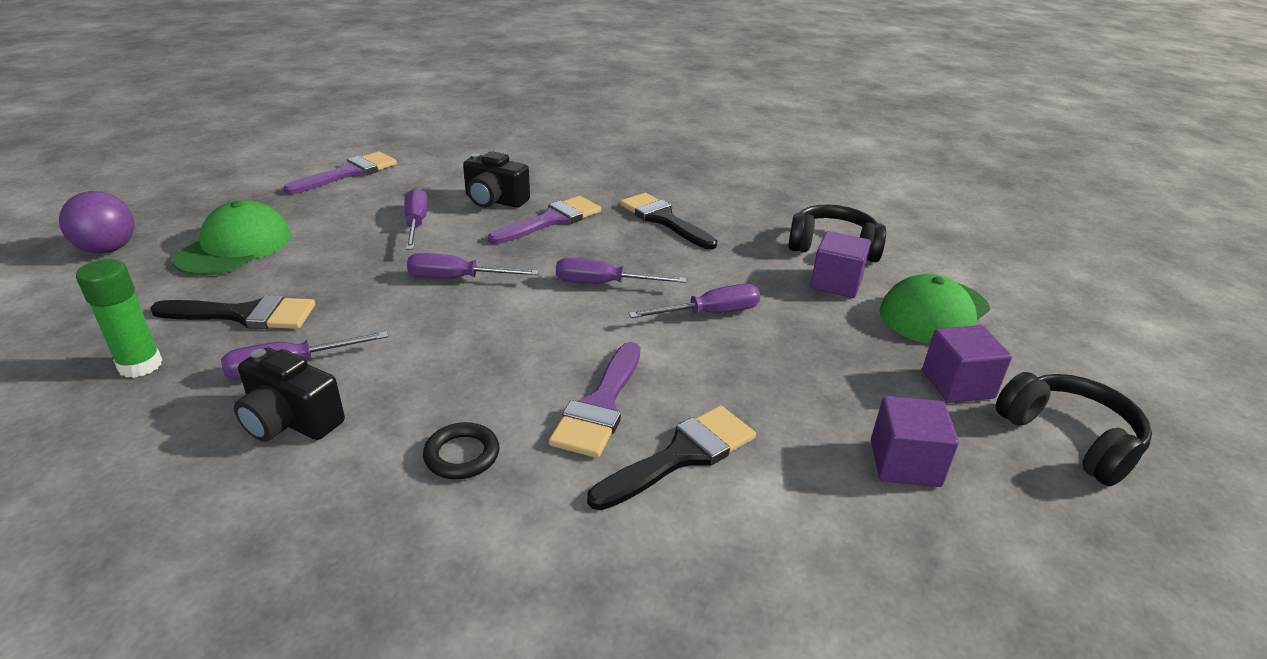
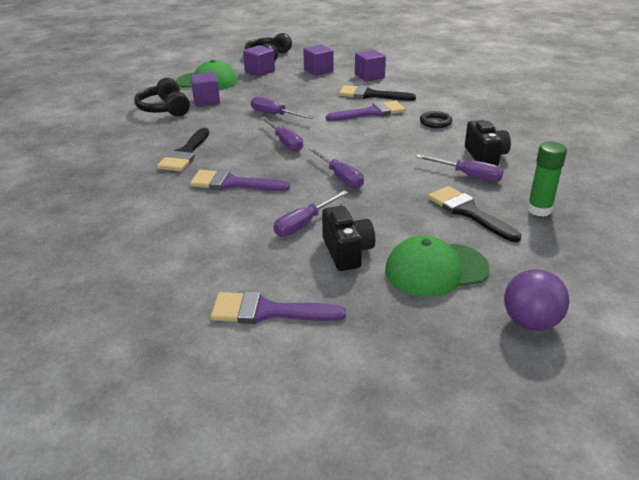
camera: 125 degrees left, 0 degrees up
(495, 201) = (230, 215): black camera -> black camera (347, 252)
(798, 523) = (369, 76): none -> purple cube

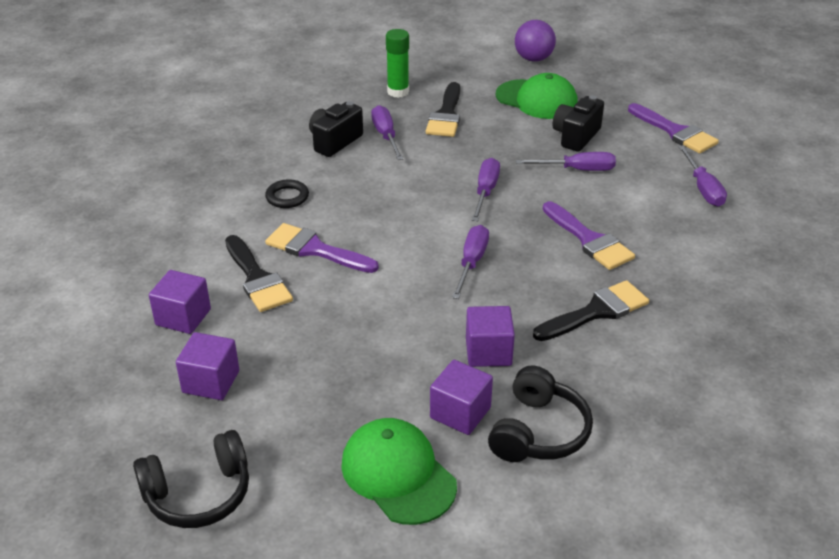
camera: 135 degrees left, 5 degrees up
(259, 71) = (284, 447): purple cube -> purple cube (488, 352)
(274, 115) = (418, 317): purple screwdriver -> purple screwdriver (703, 188)

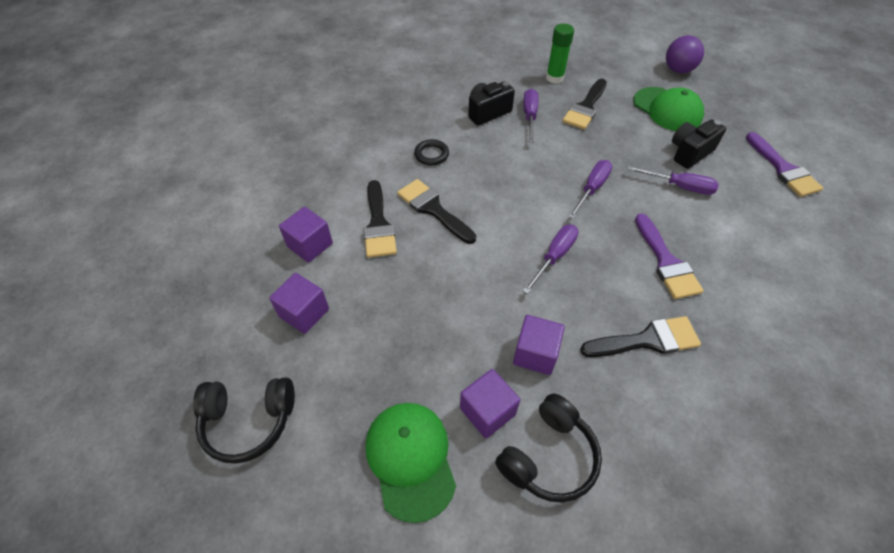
camera: 20 degrees right, 15 degrees up
(315, 249) = (433, 209): purple brush -> black brush
(703, 188) = (791, 235): purple screwdriver -> none

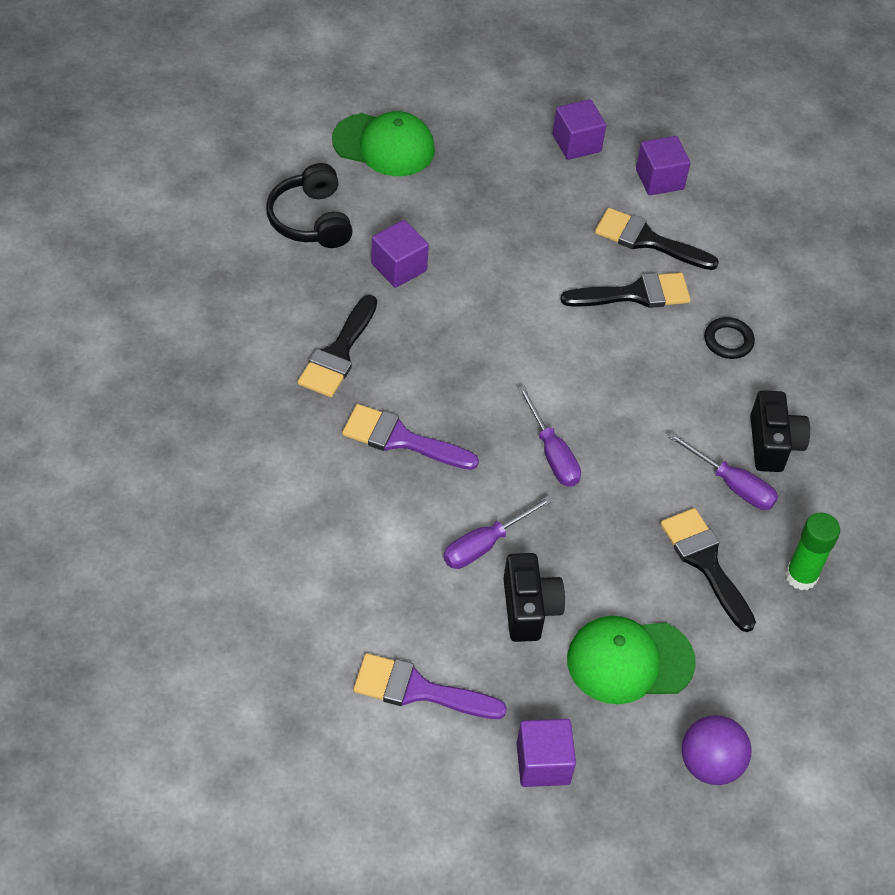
camera: 120 degrees right, 0 degrees up
(249, 421) = (497, 76): black headphones -> none
(487, 411) = (379, 207): purple cube -> purple cube (543, 763)
(554, 257) = (487, 351): purple screwdriver -> none

